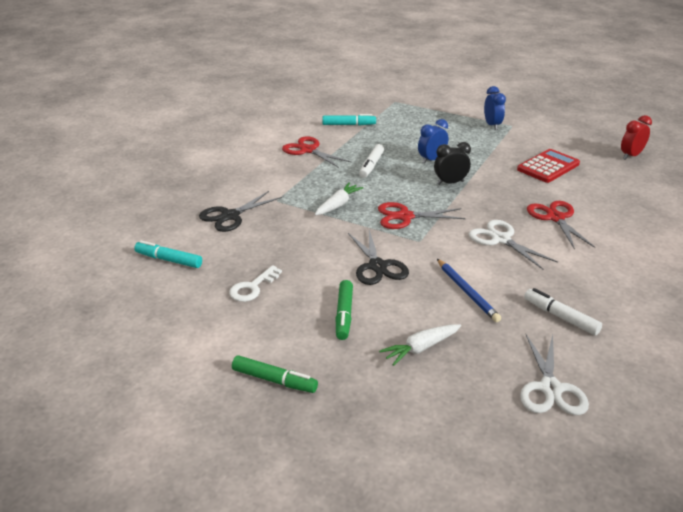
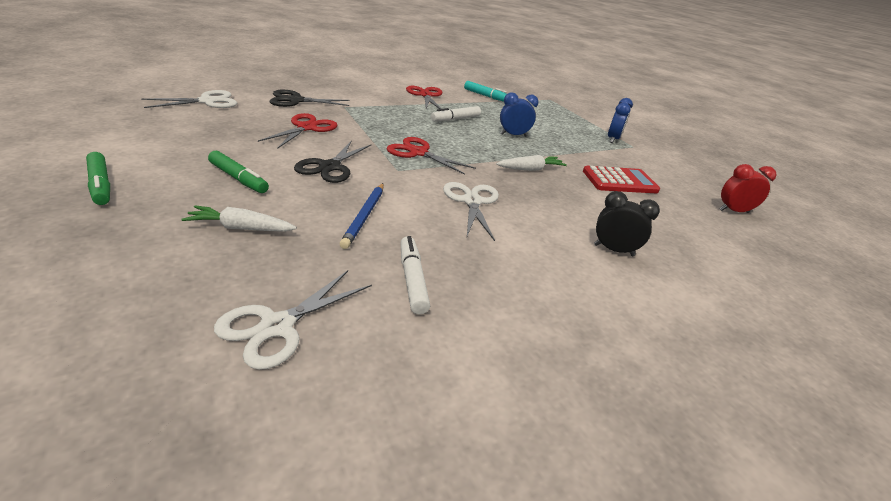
camera: 30 degrees right, 0 degrees up
(169, 260) = (207, 101): turquoise marker -> white scissors
(253, 287) = (219, 135): white key -> none
(338, 205) = (381, 126): white carrot -> white carrot (530, 169)
(344, 314) = (238, 178): green marker -> green marker turned 90 degrees counterclockwise
(450, 183) = (501, 152): black clock -> black clock (613, 250)
(555, 218) = (558, 213): red scissors -> red scissors (306, 128)

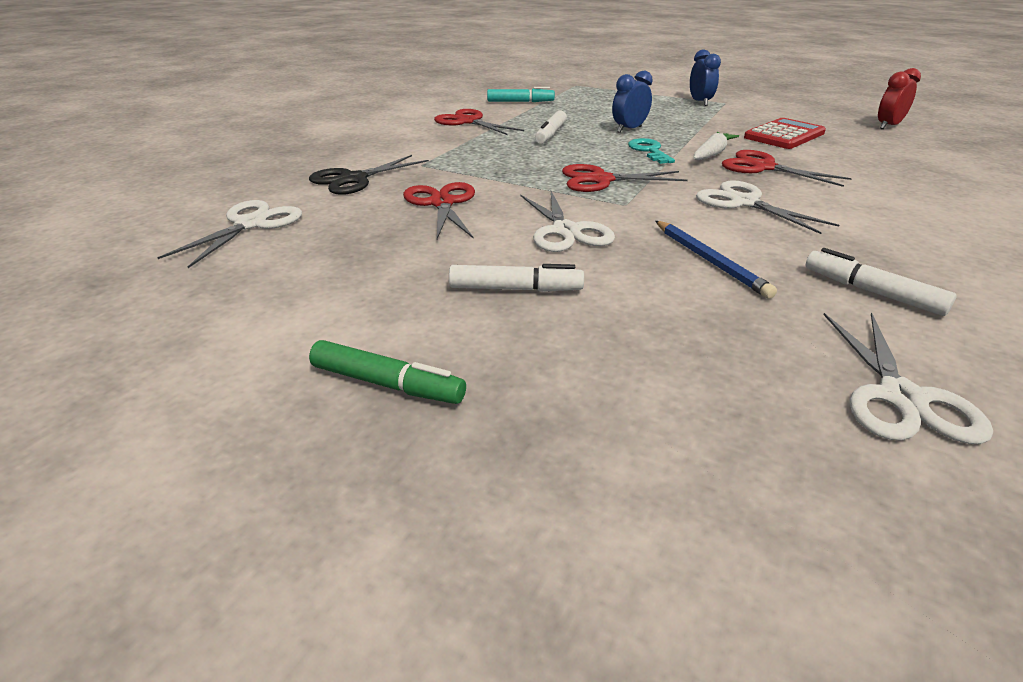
camera: 30 degrees left, 0 degrees up
(238, 178) = (515, 289): green marker -> white marker
(241, 228) = (649, 335): white carrot -> none
(330, 167) = (565, 231): black scissors -> white scissors
(492, 151) = (649, 151): none -> turquoise key
(544, 191) = (763, 167): none -> red scissors
(613, 250) = (906, 191): black clock -> none

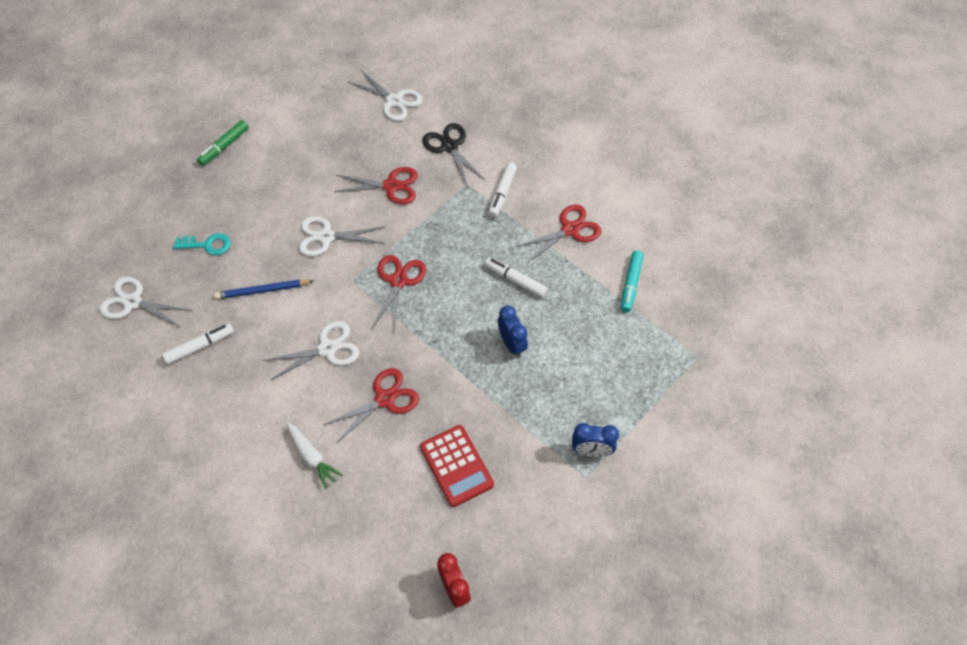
camera: 105 degrees right, 25 degrees up
(515, 289) = (273, 199): white marker -> white marker (502, 193)
(649, 151) = (449, 336): turquoise key -> turquoise key (207, 245)
(712, 154) = (427, 378): white carrot -> white carrot (312, 457)

